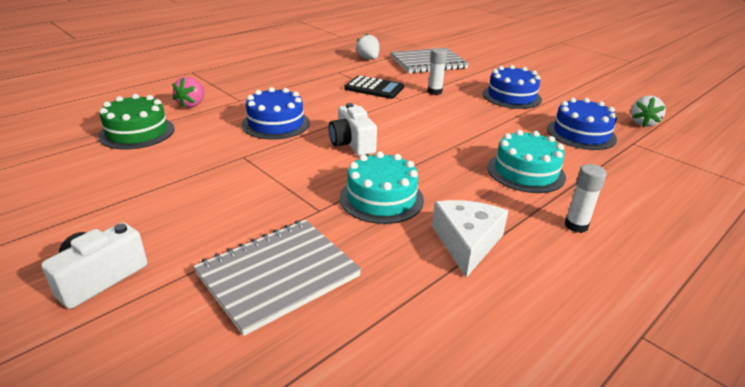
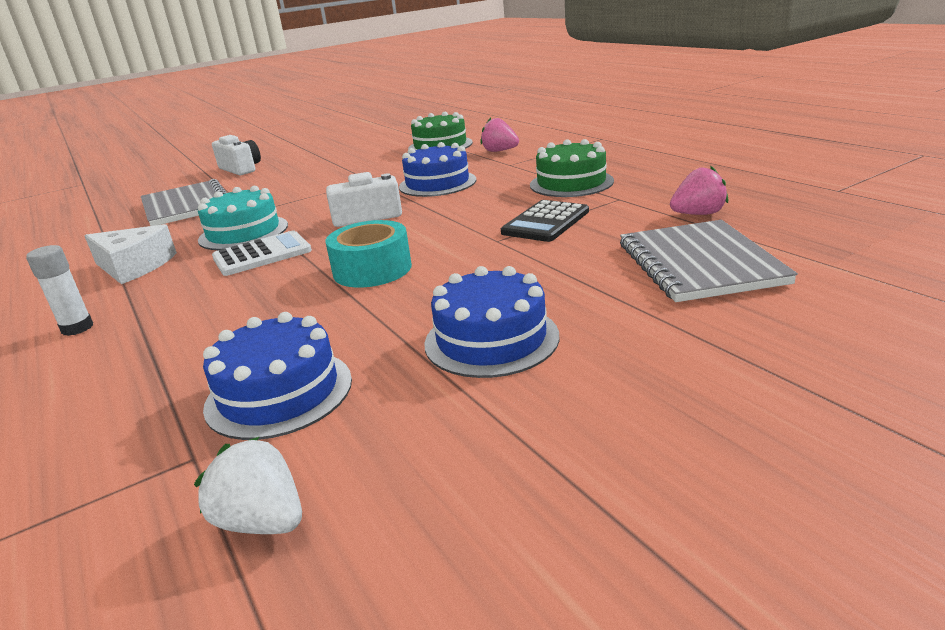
camera: 105 degrees right, 5 degrees down
(302, 82) = (571, 183): none -> green cake
(368, 59) = (698, 214): white strawberry -> pink strawberry
(431, 175) = (262, 254): none -> white calculator
(434, 92) = (526, 264): white glue stick -> none
(449, 129) = (372, 269): none -> turquoise tape
(526, 172) = (212, 313): turquoise cake -> none

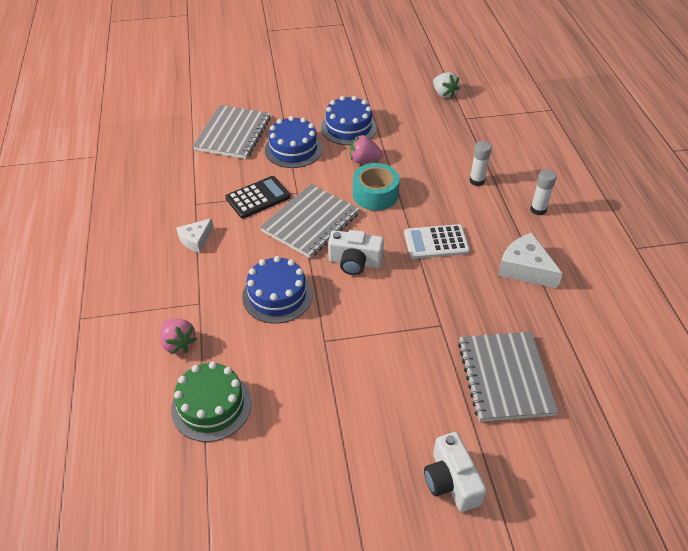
camera: 160 degrees left, 20 degrees up
(186, 334) = (477, 181): none -> white glue stick
(243, 232) = (448, 284): turquoise cake -> none
(279, 393) = (435, 132): blue cake -> blue cake (293, 149)
(449, 225) = (310, 222): none -> grey notebook
(571, 183) = (196, 240): green cake -> white cheese
(698, 214) = (183, 167): pink strawberry -> pink strawberry (364, 160)

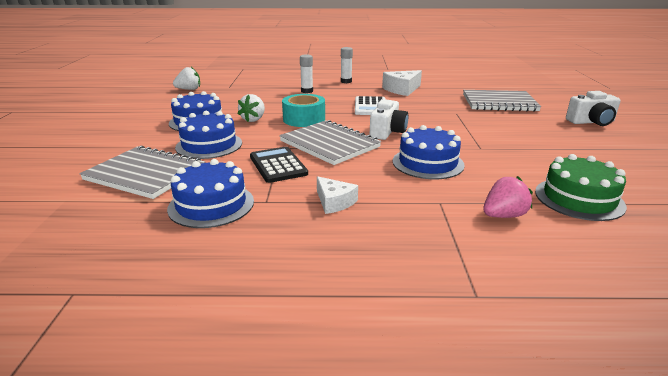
camera: 80 degrees left, 20 degrees down
(189, 178) = (211, 205): none -> blue cake
(364, 160) = (253, 119): pink strawberry -> white strawberry

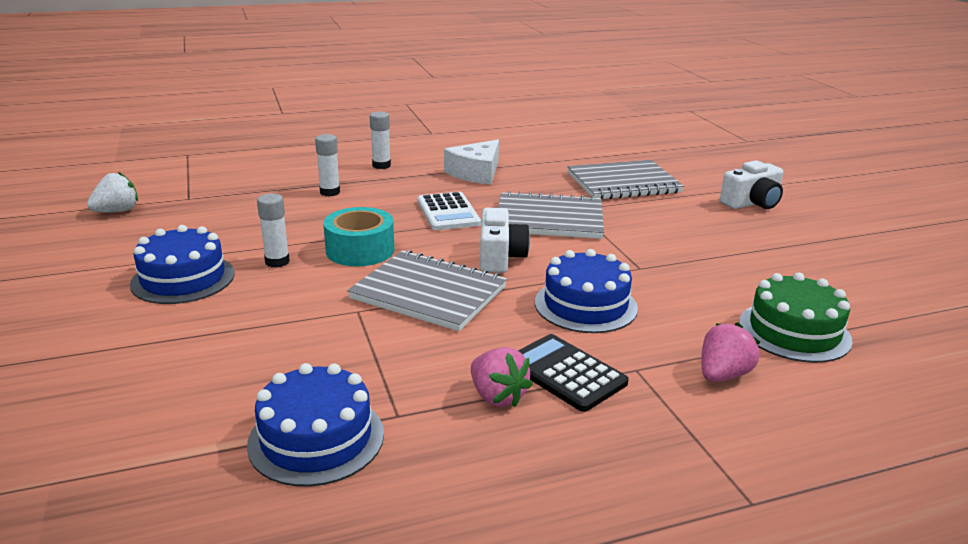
camera: 20 degrees left, 0 degrees up
(145, 174) = (163, 402): grey notebook -> grey notebook (549, 219)
(209, 145) = (235, 325): blue cake -> none
(253, 119) = (277, 262): white strawberry -> white glue stick
(278, 165) = (374, 346): black calculator -> black calculator (566, 373)
(334, 202) = (497, 396): white cheese -> pink strawberry

